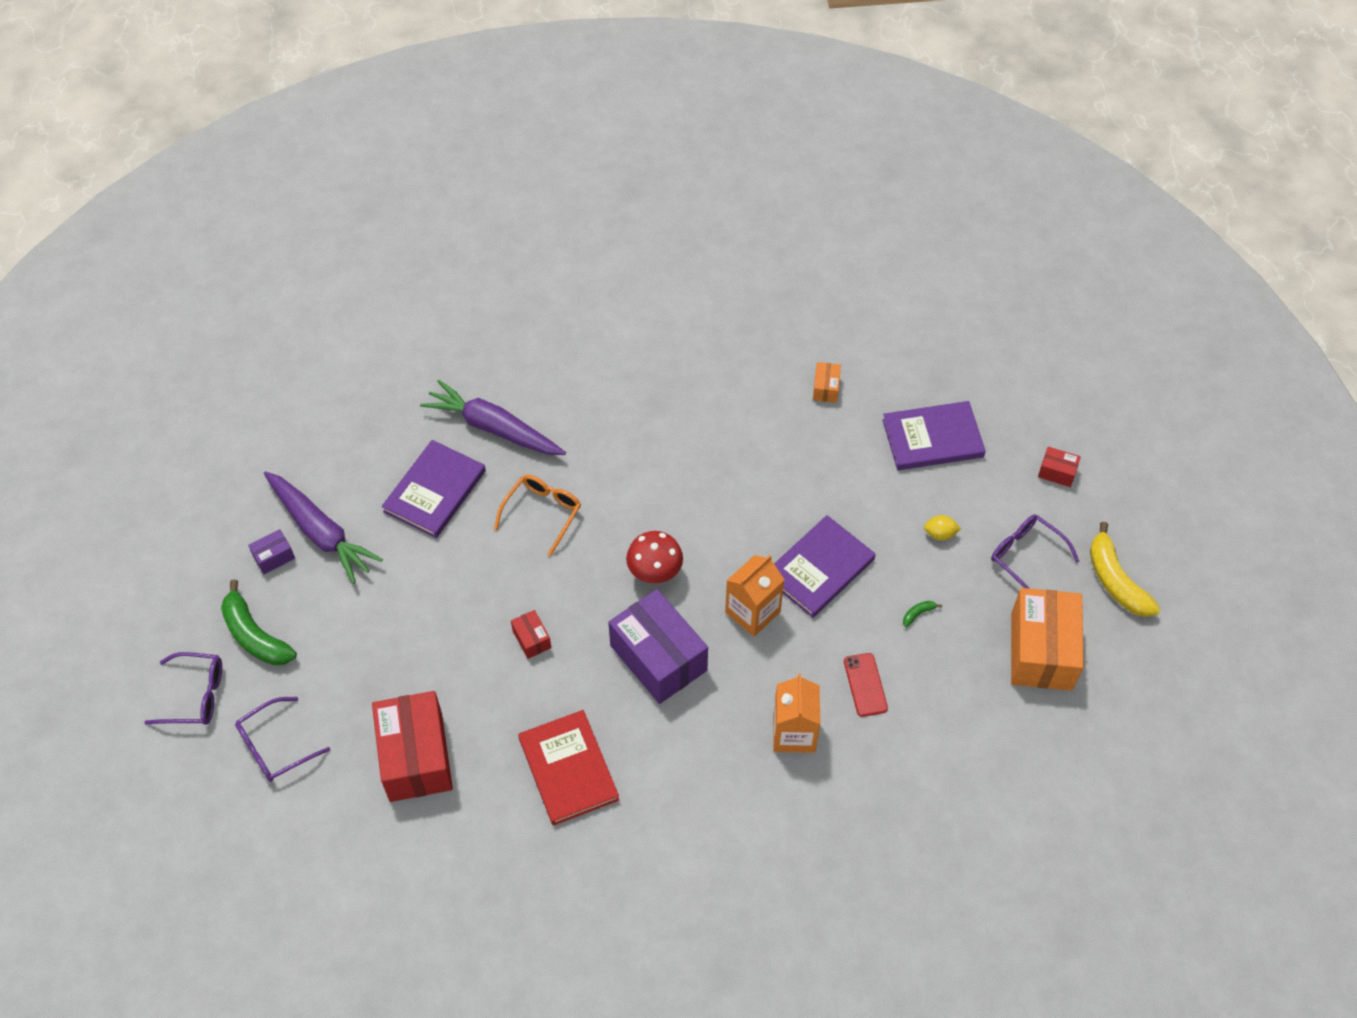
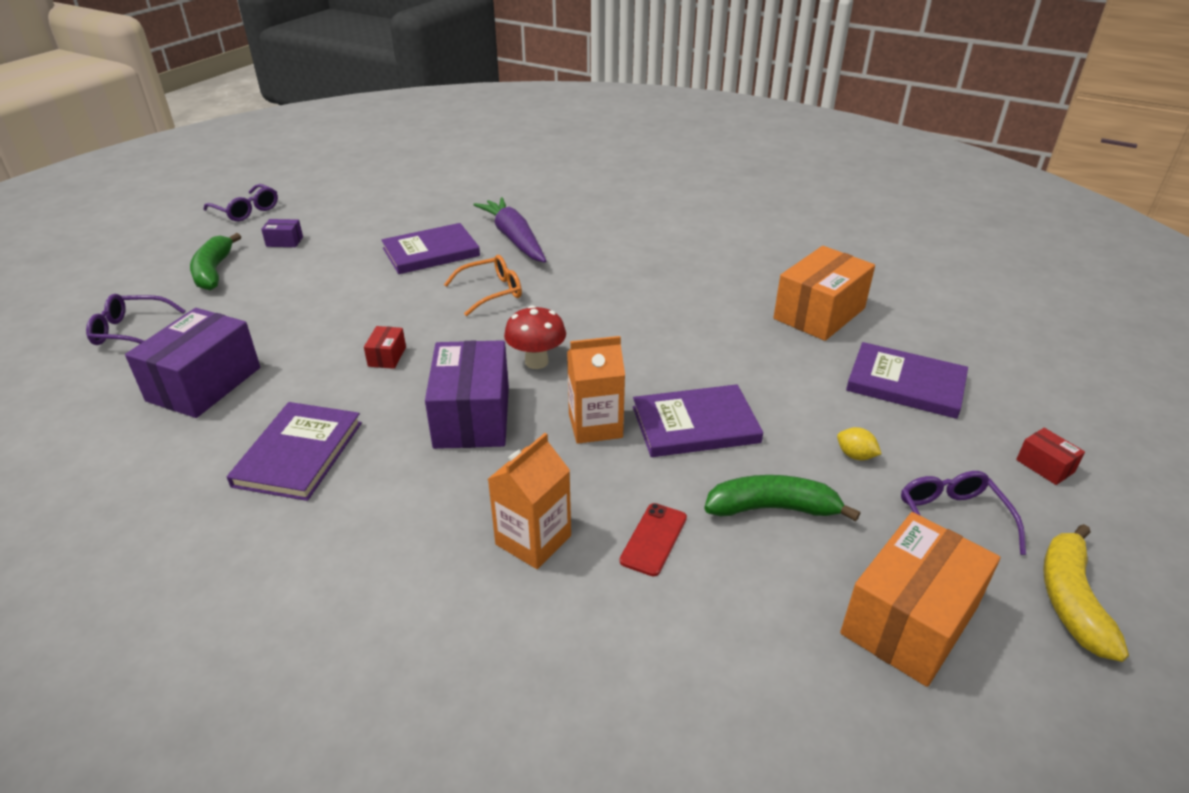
camera: 35 degrees right, 20 degrees down
(195, 695) = (133, 283): purple glasses -> purple glasses (246, 210)
(321, 532) = (330, 242): purple carrot -> none
(416, 757) = (204, 384): red box -> purple box
(568, 769) = (299, 454): red book -> purple book
(826, 388) = (819, 313): orange box -> orange box, size x2.29
(918, 614) = (772, 508): green banana -> green banana, size x2.47

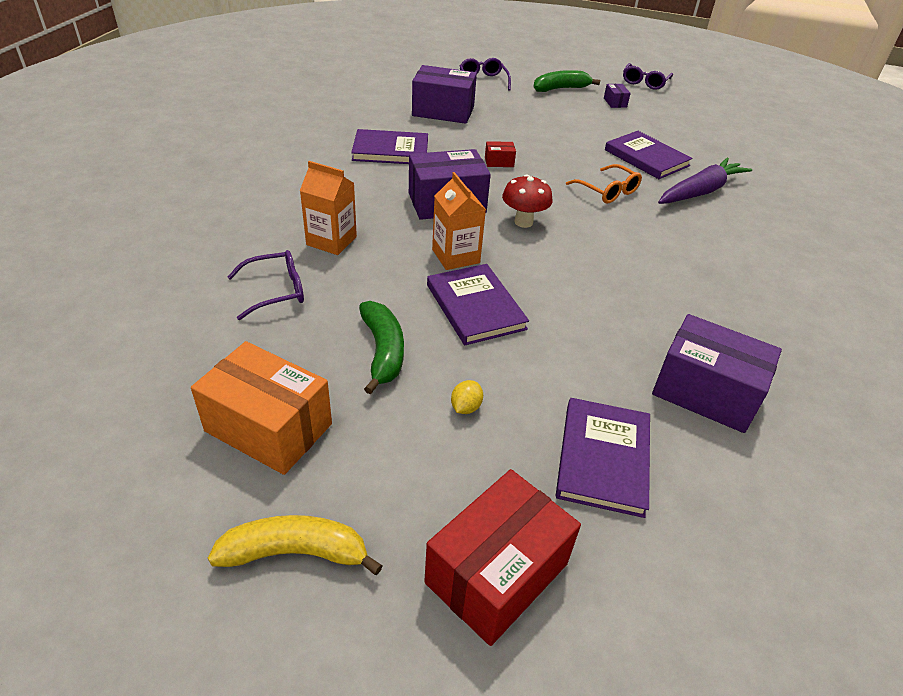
camera: 75 degrees right, 5 degrees up
(654, 539) = (339, 291): red phone -> none
(819, 313) = (705, 392): orange box -> purple box
(952, 520) = (391, 472): purple glasses -> purple glasses (276, 291)
(1045, 466) = (497, 573): red box -> red box, size x2.29

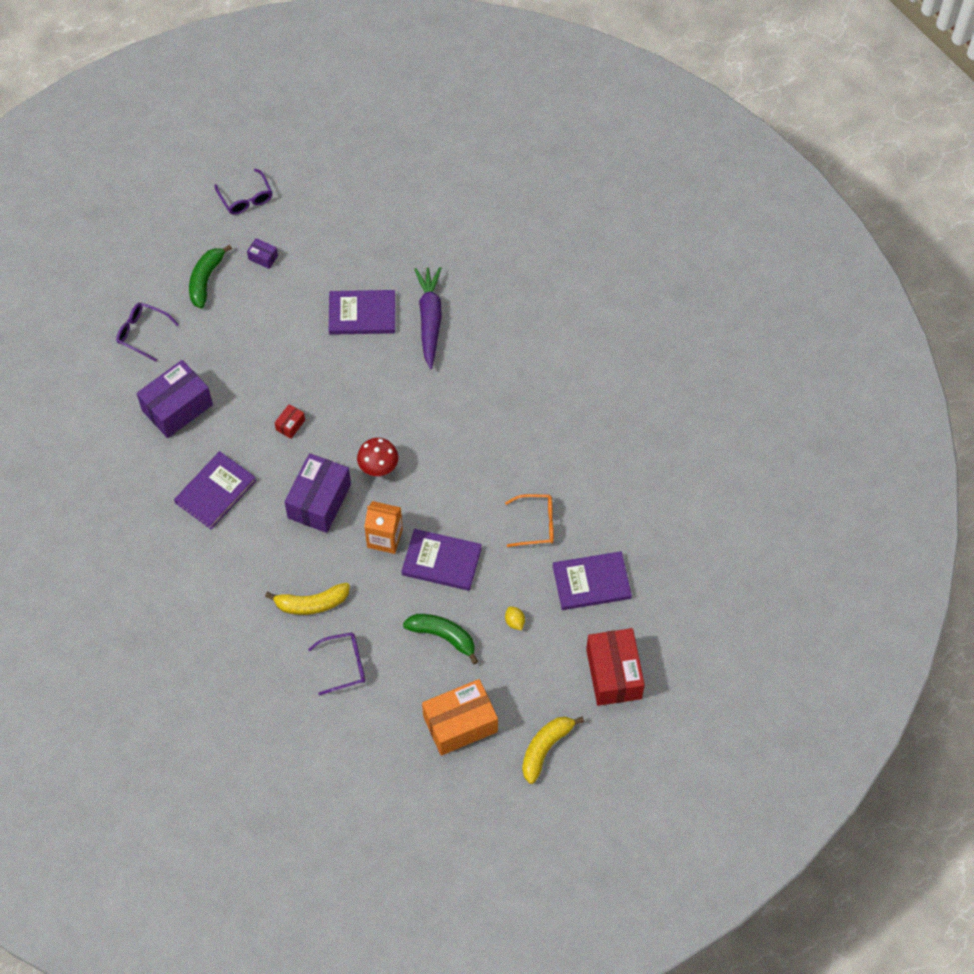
camera: 50 degrees left, 20 degrees up
(276, 291) = (344, 665): purple glasses -> purple glasses turned 60 degrees clockwise
(331, 241) = (312, 603): orange carton -> yellow banana
(603, 458) = (591, 582): purple book -> purple book turned 60 degrees counterclockwise
(607, 191) = (383, 382): orange glasses -> orange glasses (536, 524)
(705, 392) = (590, 496): purple box -> none

